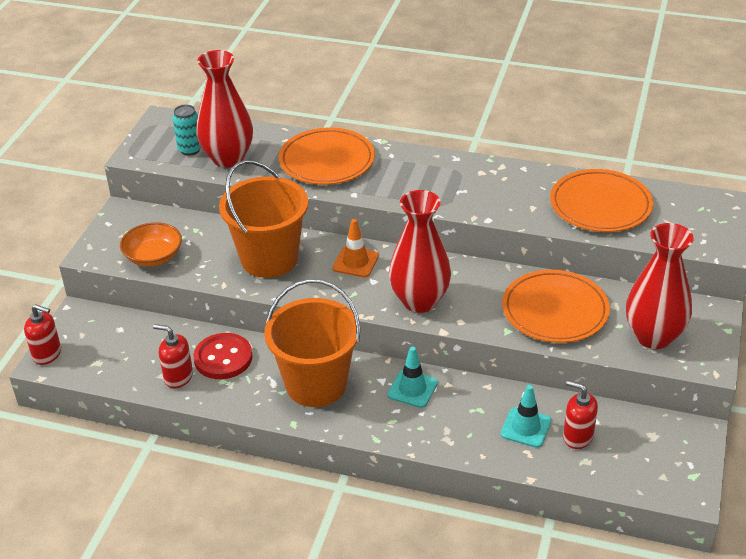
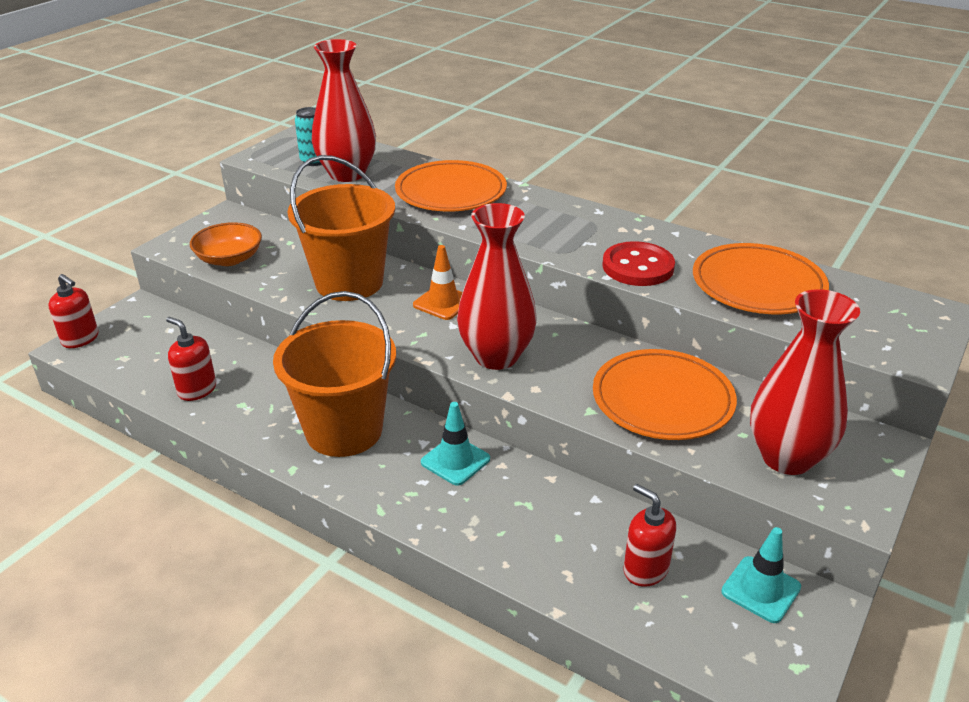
camera: 15 degrees right, 5 degrees down
(223, 358) = (257, 380): red button -> red button (638, 267)
(526, 427) = (579, 541): turquoise traffic cone -> turquoise traffic cone (761, 589)

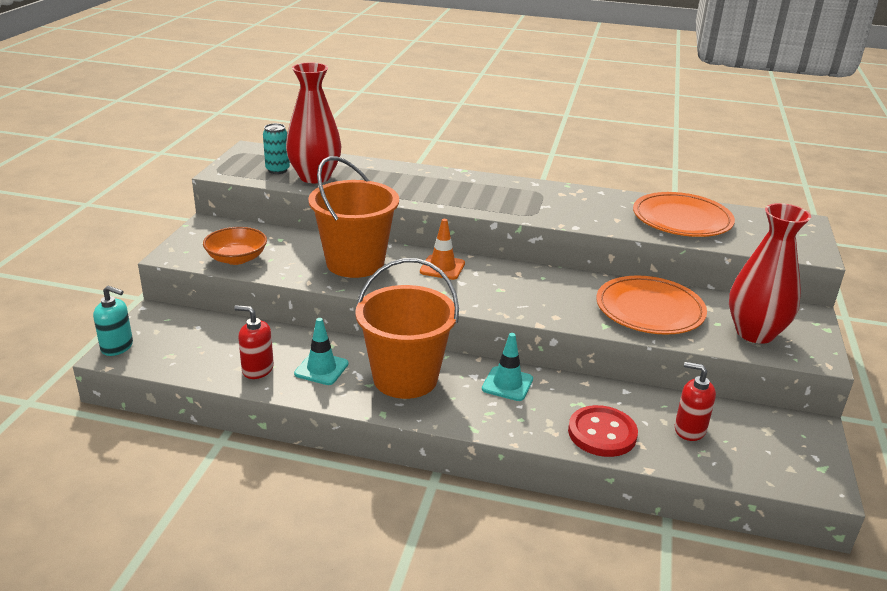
camera: 20 degrees left, 5 degrees down
(80, 339) = (117, 347): red soap dispenser -> turquoise soap dispenser
(451, 192) = (411, 181): orange plate -> none
(496, 356) = (511, 299): red vase -> none
(638, 267) = (592, 218): red button -> red button (602, 433)
(761, 589) = (771, 426): turquoise traffic cone -> turquoise traffic cone (321, 369)

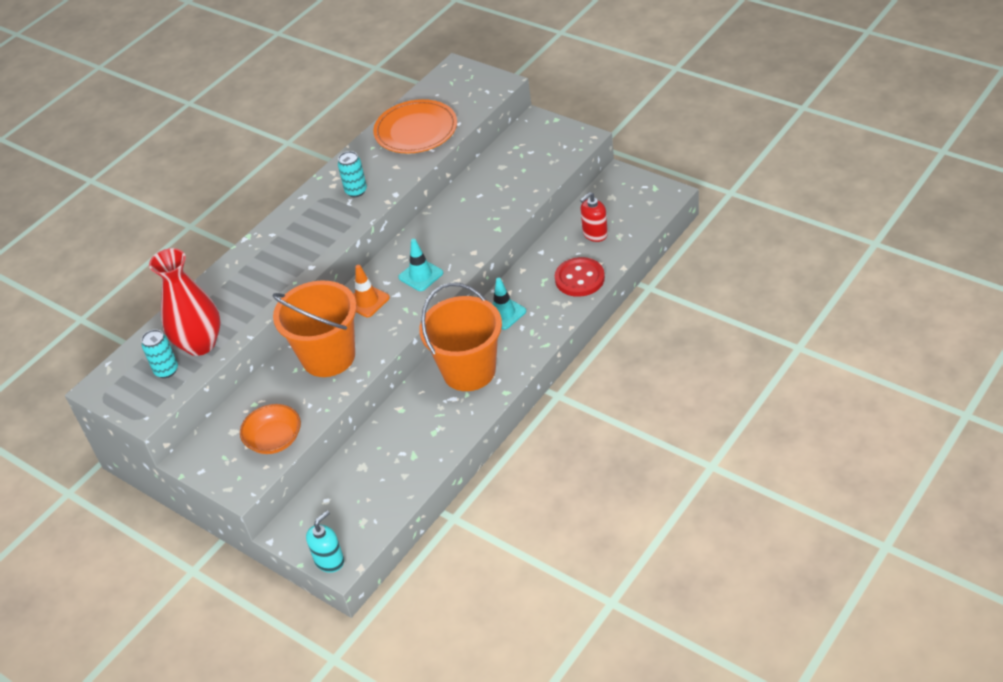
camera: 60 degrees left, 15 degrees up
(257, 369) = (412, 463): red soap dispenser -> none
(321, 369) = (432, 421): turquoise traffic cone -> turquoise traffic cone (421, 275)
(562, 206) = (356, 191): none -> turquoise can
(649, 310) = (490, 198): orange plate -> none
(754, 333) = (543, 156): red vase -> none

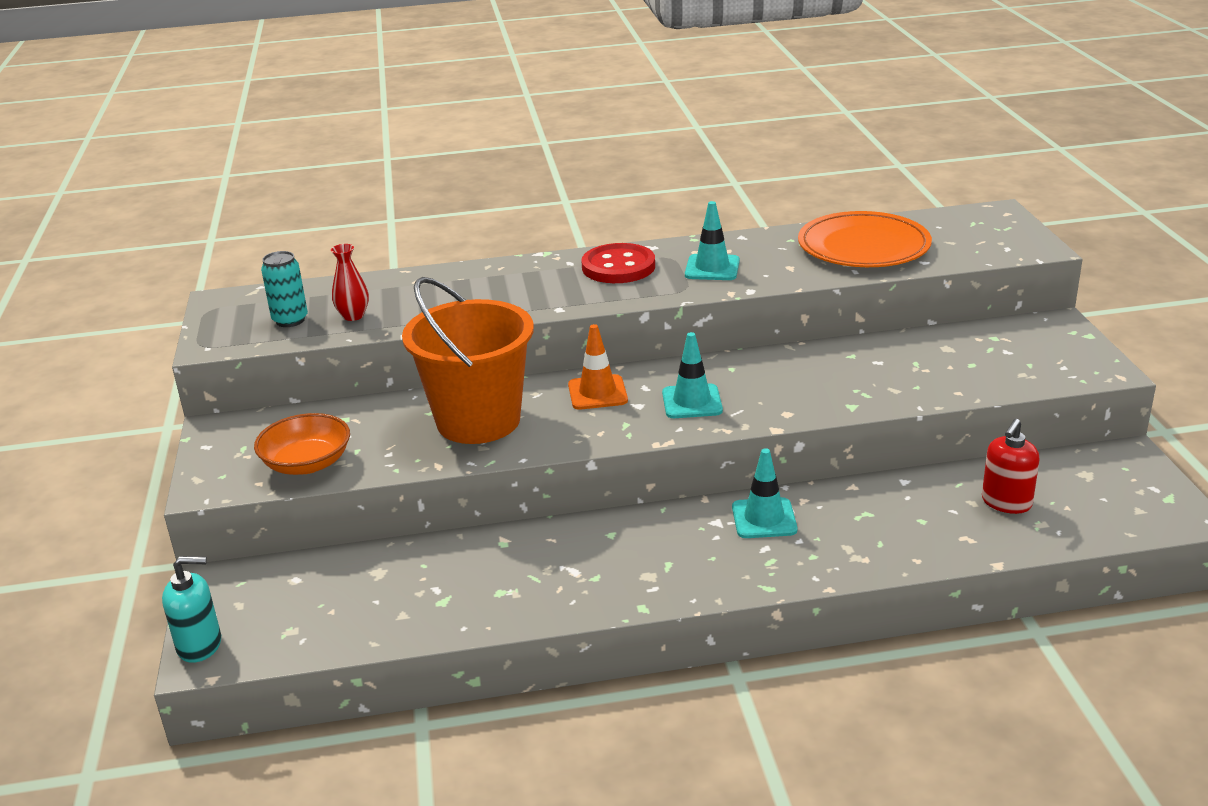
camera: 40 degrees right, 15 degrees down
(200, 344) = (353, 316): red vase -> red vase, size x0.45
(356, 191) = (712, 268): turquoise can -> turquoise traffic cone
(469, 371) = (634, 554): orange bucket -> none
(579, 279) = (916, 540): red button -> red button (618, 267)
(595, 234) = (1006, 503): red soap dispenser -> red soap dispenser turned 60 degrees counterclockwise

